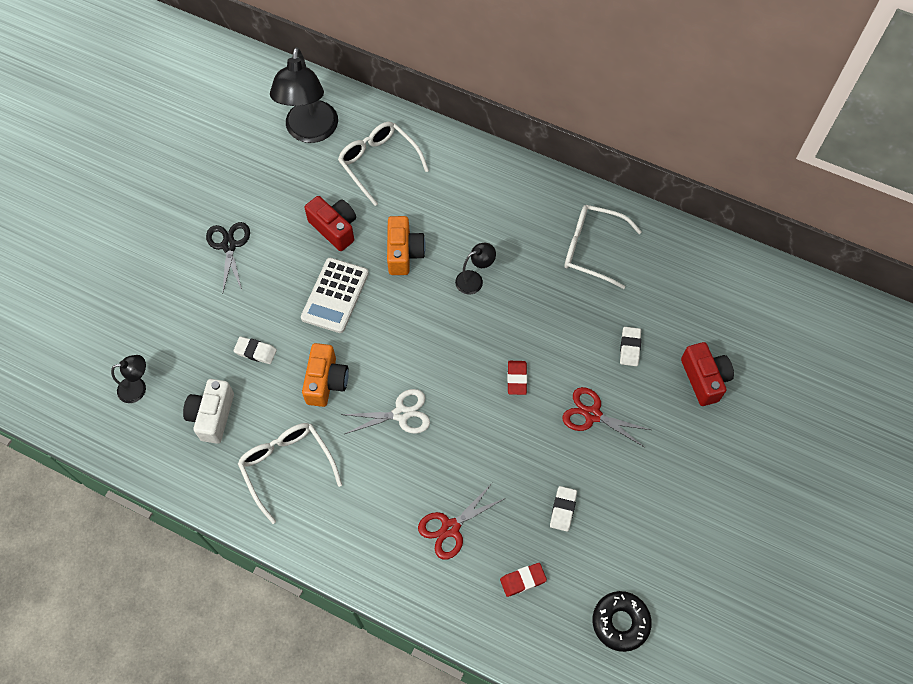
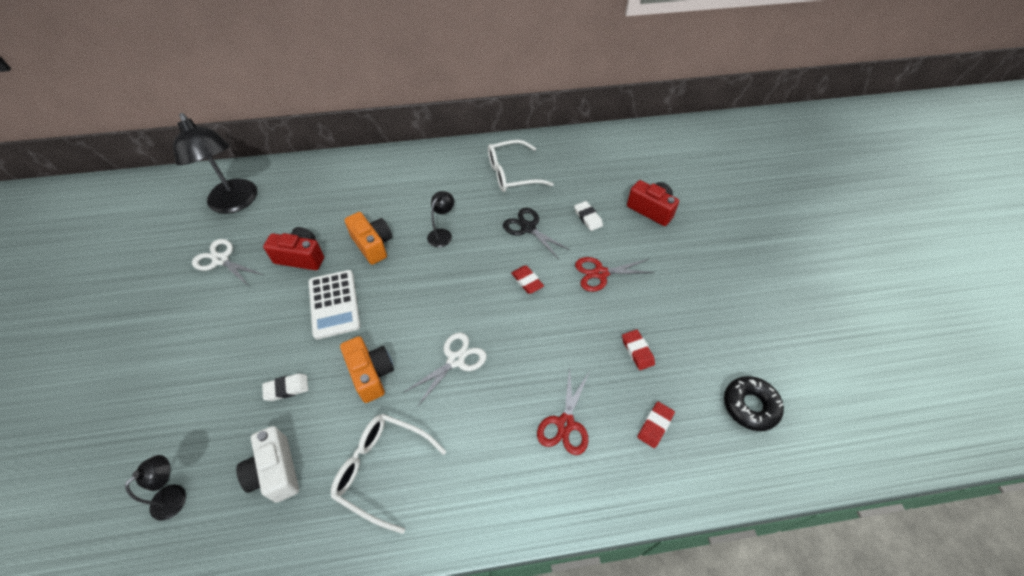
camera: 35 degrees left, 10 degrees down
(229, 246) = (207, 318): black scissors -> black scissors (528, 228)
(267, 190) = (221, 260): none -> white scissors
(378, 163) = (309, 197): white glasses -> none
(563, 509) = (637, 351): white eraser -> red eraser

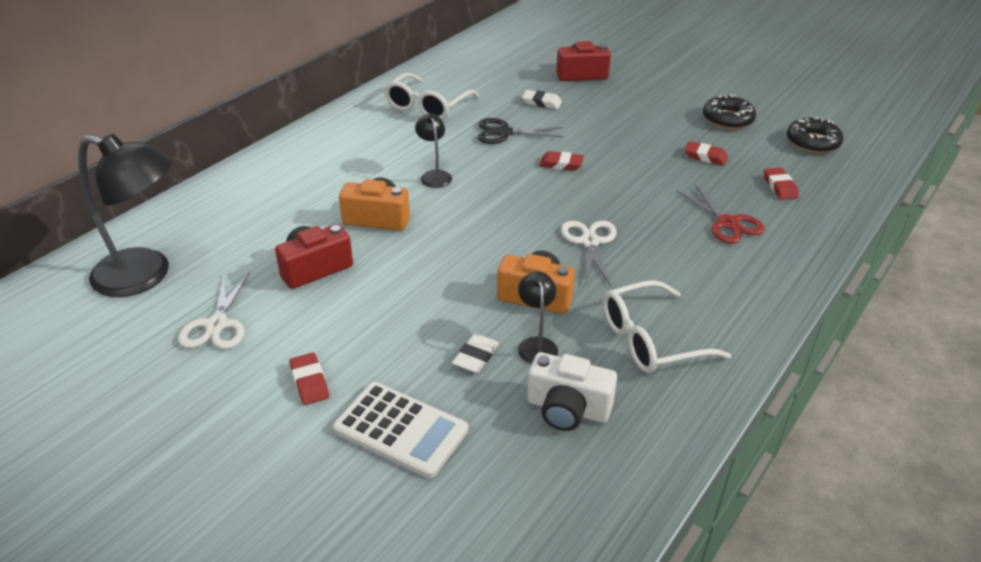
camera: 45 degrees left, 15 degrees down
(175, 495) = (504, 498): black lamp -> black lamp (536, 344)
(206, 332) = (309, 382): none -> red eraser
(221, 260) = (217, 325): white scissors -> white scissors turned 75 degrees counterclockwise
(334, 304) = (415, 277): white calculator -> white calculator (400, 430)
(600, 273) = (608, 129): red scissors -> none
(708, 329) = (727, 119): none -> black donut

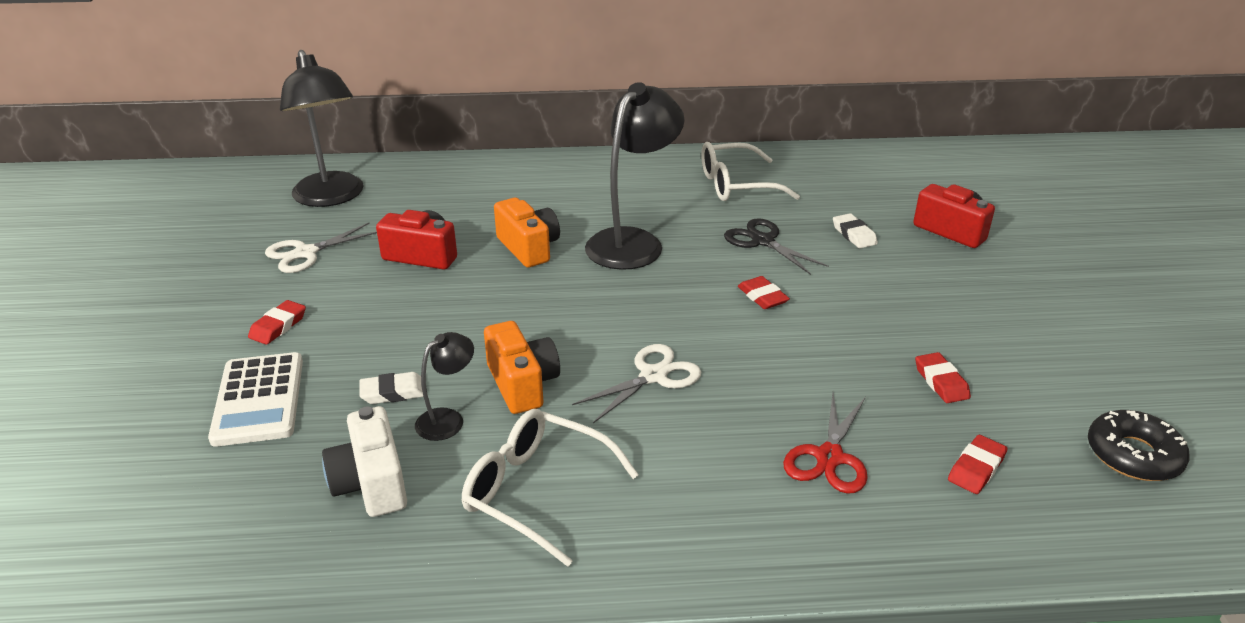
camera: 50 degrees right, 5 degrees down
(434, 175) = (633, 241): black lamp -> black lamp, size x2.07
(727, 119) = (1054, 363): black donut -> none

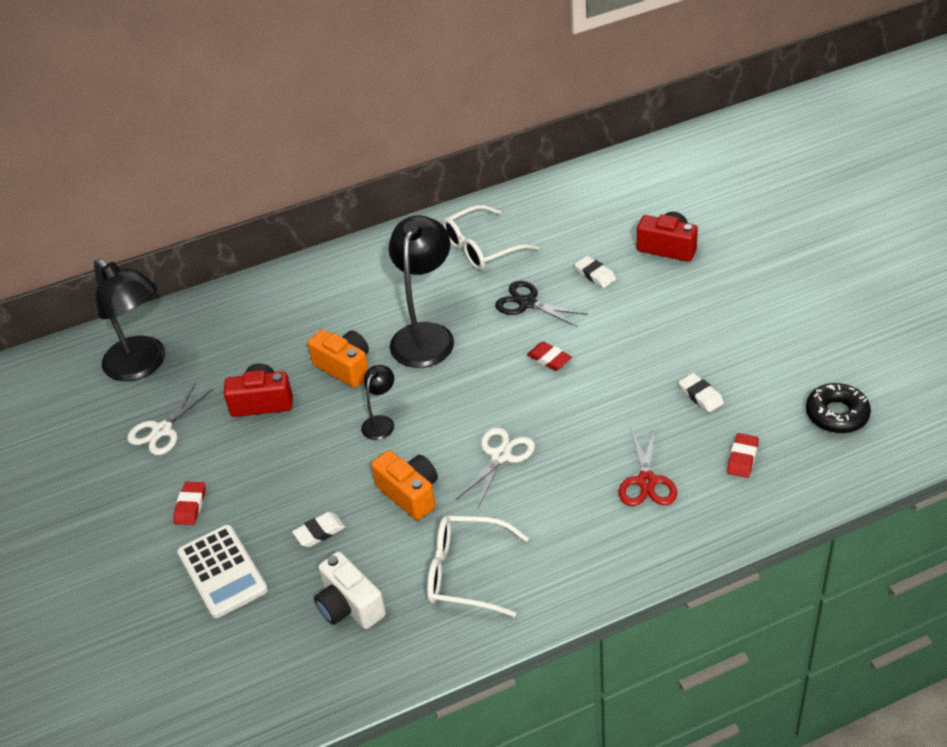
camera: 15 degrees left, 10 degrees up
(448, 419) = (373, 540): black lamp -> black lamp (381, 422)
(941, 382) = (700, 395): red eraser -> white eraser

